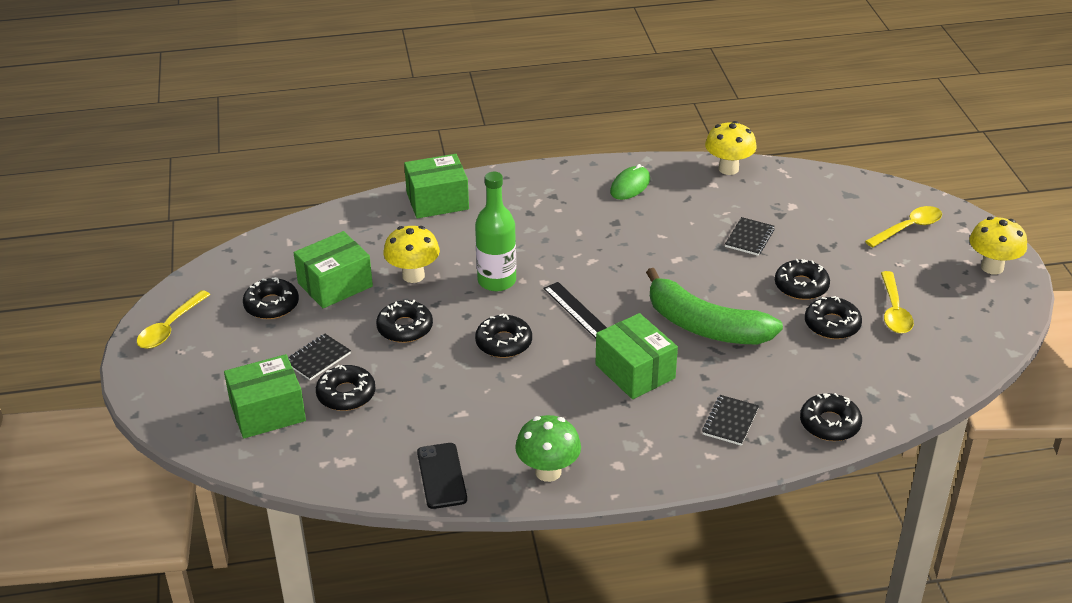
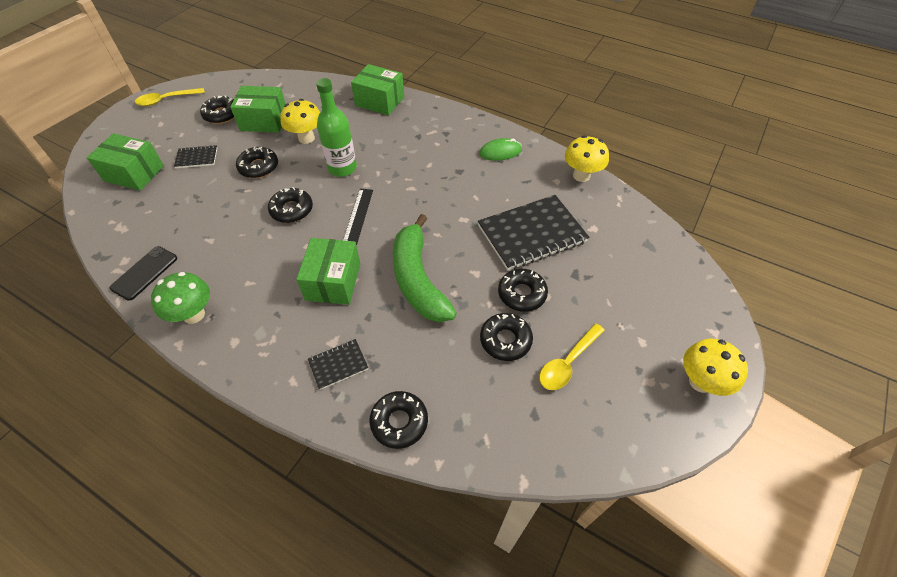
camera: 40 degrees right, 15 degrees up
(346, 394) = (178, 188): black donut -> none
(749, 238) = (531, 234): black notebook -> black notebook, size x2.12
(908, 228) = (665, 300): yellow spoon -> none

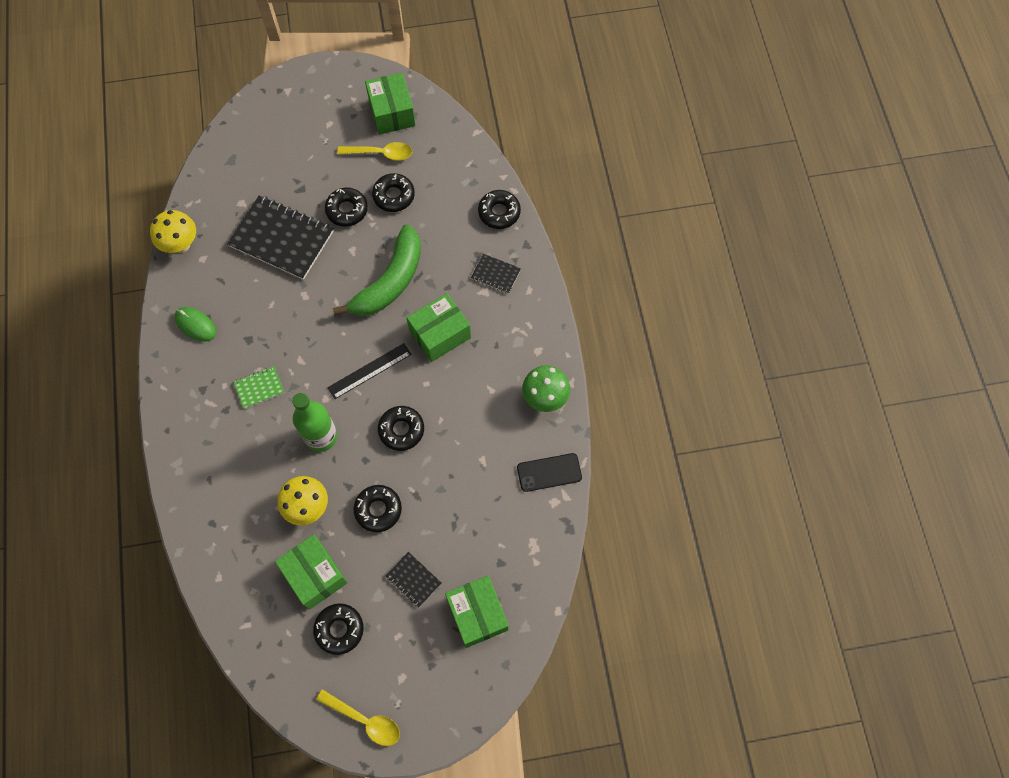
camera: 130 degrees left, 15 degrees up
(379, 101) = (197, 491): green box -> green box (392, 113)
(415, 158) = (259, 388): none -> green notebook
(700, 382) = (335, 82): yellow mushroom -> none

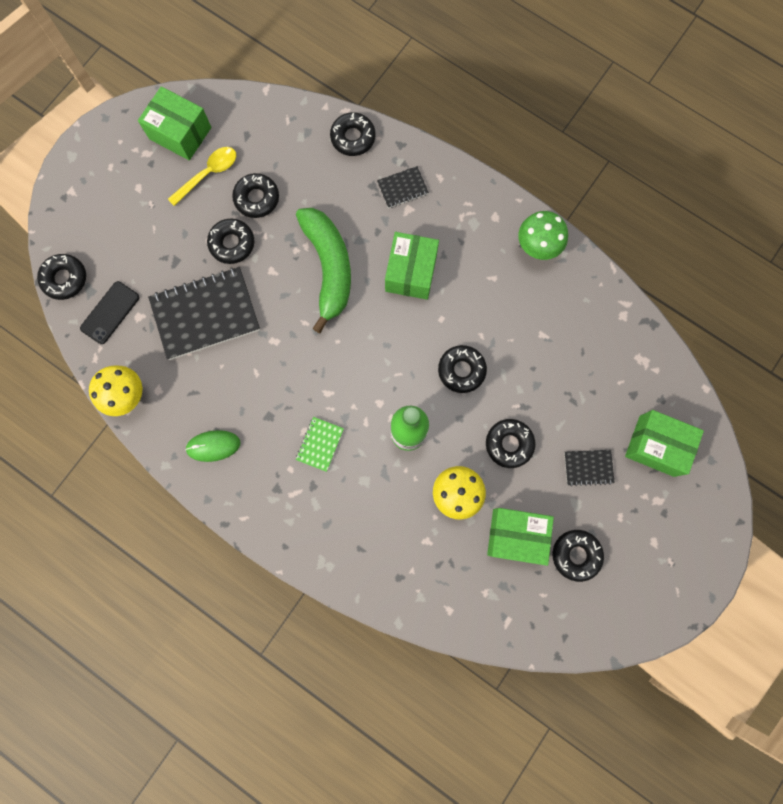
camera: 45 degrees left, 10 degrees up
(225, 140) = (65, 279): none -> black donut
(364, 720) = (661, 596): yellow spoon -> none
(369, 371) = (389, 350): black ruler -> none
(549, 472) = (597, 298): black phone -> black phone (110, 312)

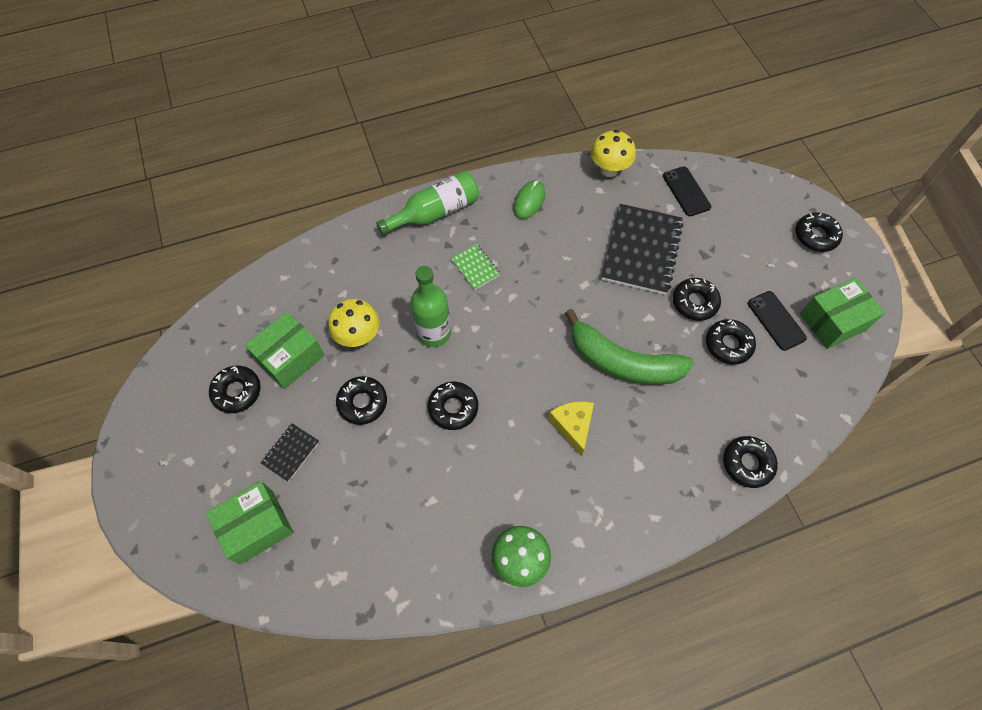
camera: 125 degrees right, 15 degrees down
(65, 279) = (735, 177): black donut -> black donut (816, 236)
(208, 174) = (776, 320): yellow spoon -> black phone
(285, 524) = (435, 212): none -> green bottle
(402, 188) = (664, 474): black notebook -> none
(411, 272) = (573, 426): green box -> yellow cheese

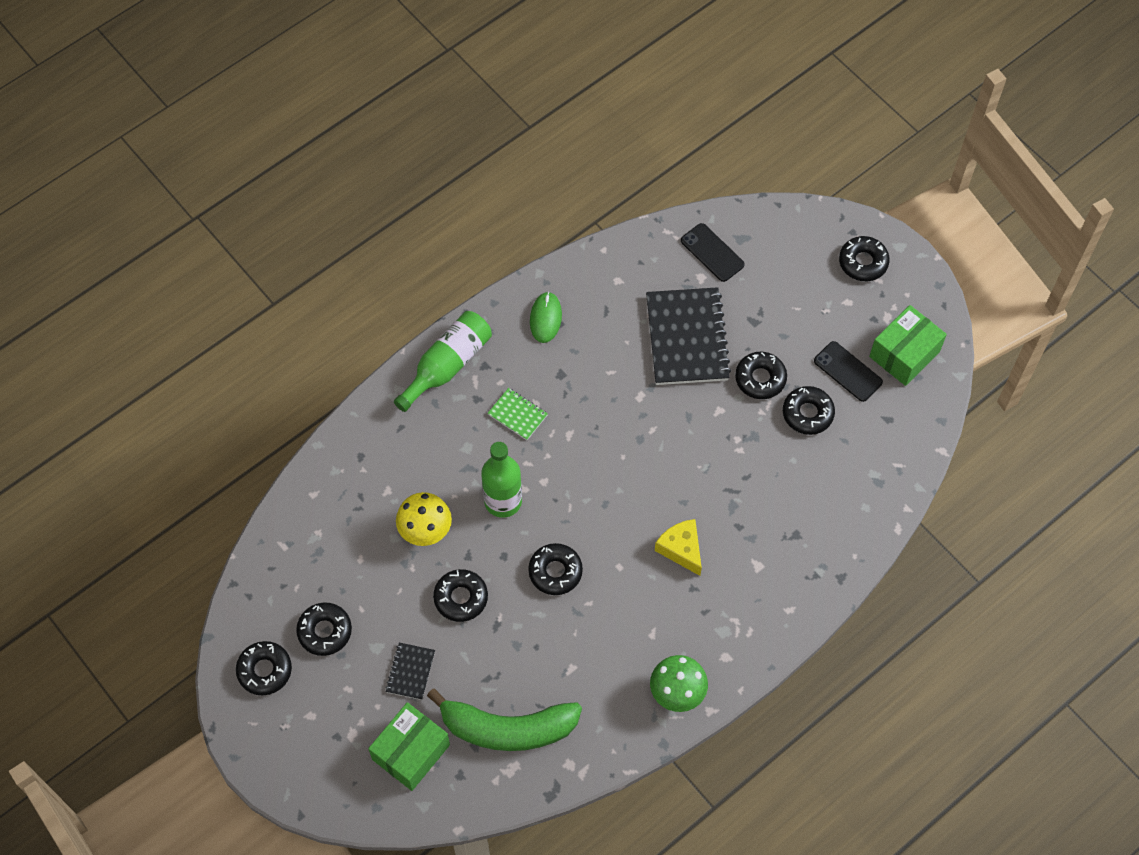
camera: 20 degrees left, 0 degrees up
(290, 358) = (364, 578): green box -> none
(609, 170) = (620, 252): yellow mushroom -> none
(622, 362) = (708, 467): green banana -> green banana (507, 728)
(747, 463) = (860, 528): black donut -> black donut (264, 670)

